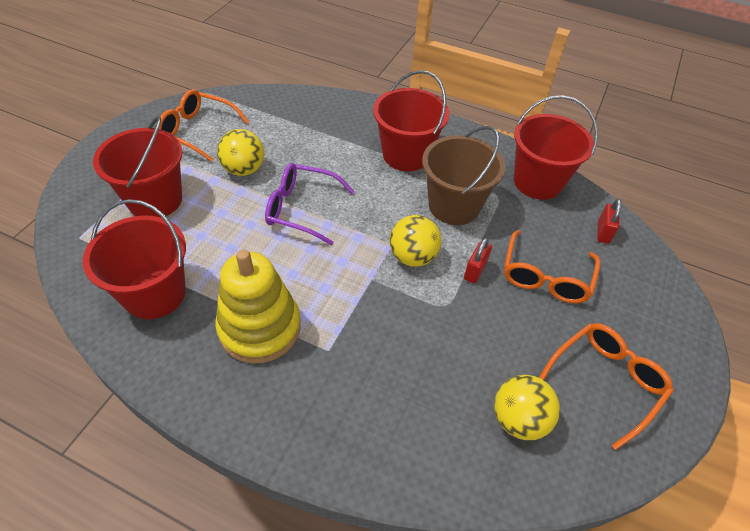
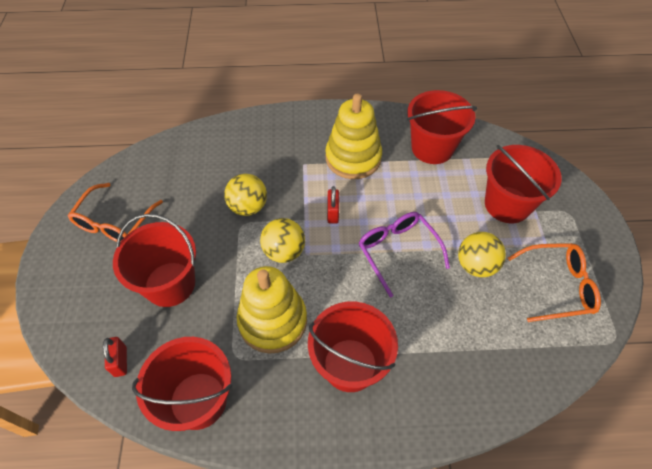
camera: 155 degrees right, 5 degrees up
(301, 209) = (397, 251): purple glasses -> purple glasses turned 105 degrees counterclockwise
(454, 206) = (273, 321): brown bucket -> yellow stacking toy
(475, 271) = (230, 262): red padlock -> red padlock (333, 213)
(518, 419) = (170, 177): yellow ball -> yellow ball (248, 207)
(545, 277) = (170, 284): orange glasses -> red bucket

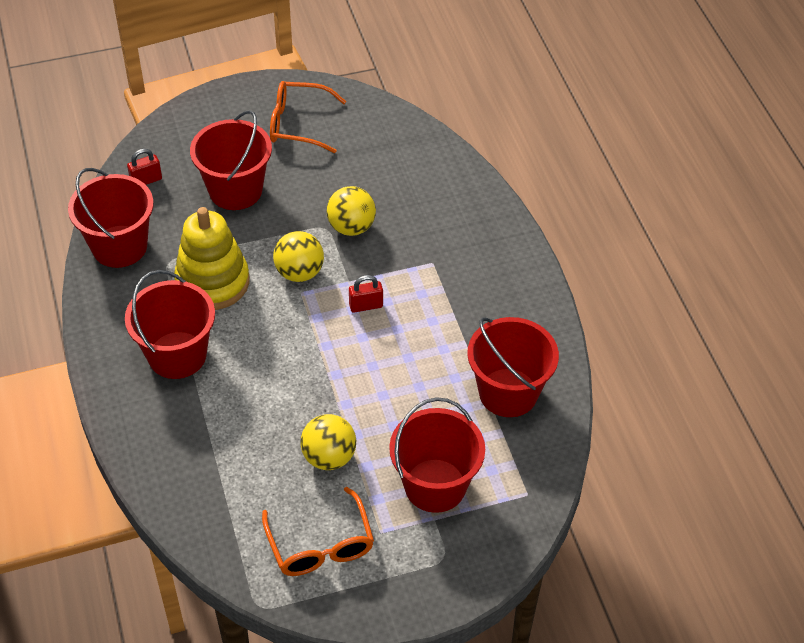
camera: 75 degrees right, 5 degrees down
(353, 158) = (460, 310): yellow stacking toy -> none
(397, 251) = (328, 376): purple glasses -> none

